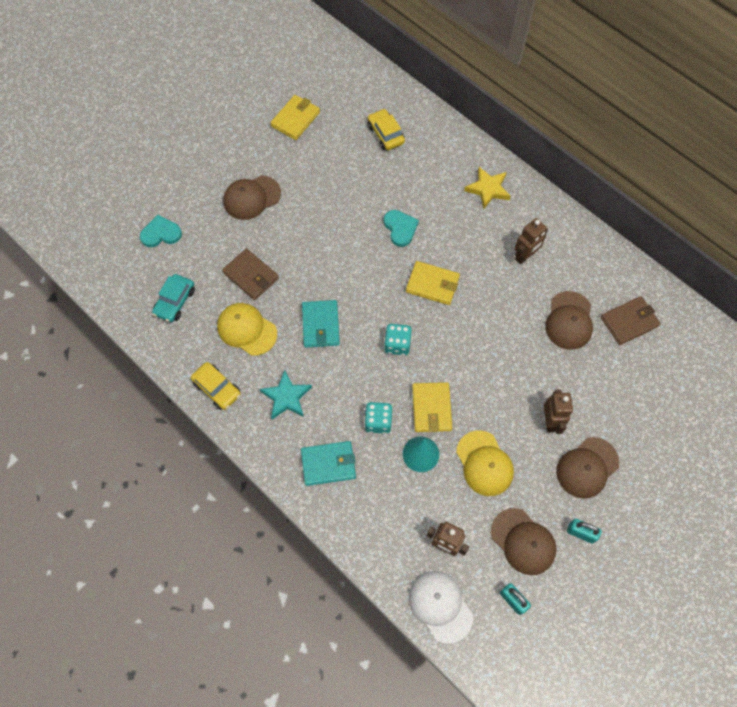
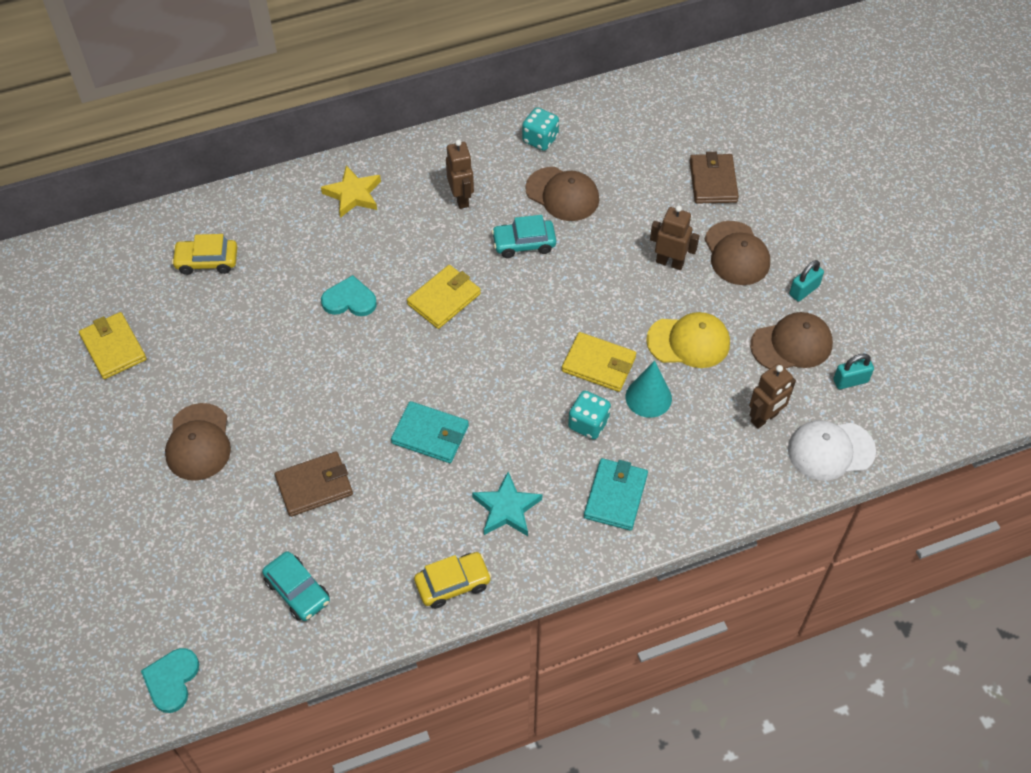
camera: 65 degrees left, 10 degrees down
(161, 233) = (181, 572): turquoise heart -> turquoise heart (172, 680)
(247, 329) = (389, 519): yellow cap -> none
(397, 344) = (501, 365): turquoise dice -> turquoise dice (540, 139)
(509, 314) = (524, 243): none -> turquoise car
(629, 322) = (593, 145): brown wallet -> brown wallet (713, 181)

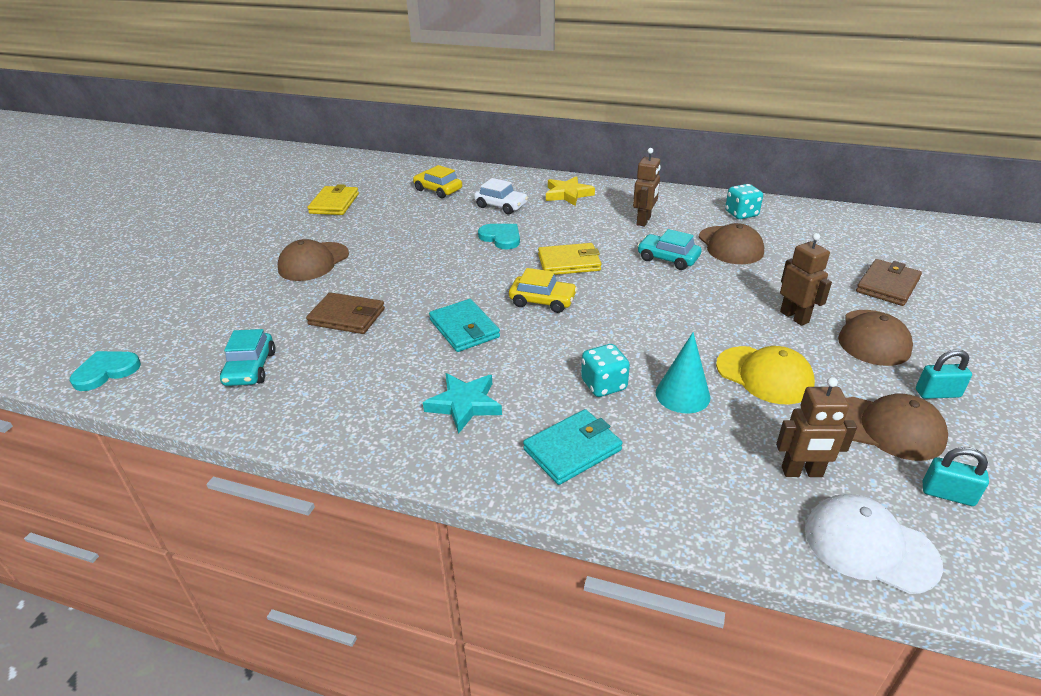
camera: 40 degrees right, 20 degrees down
(302, 251) = (501, 206): none -> white car
(453, 584) = (357, 430): yellow car -> yellow car (542, 301)
(599, 364) = (656, 351): yellow wallet -> none

